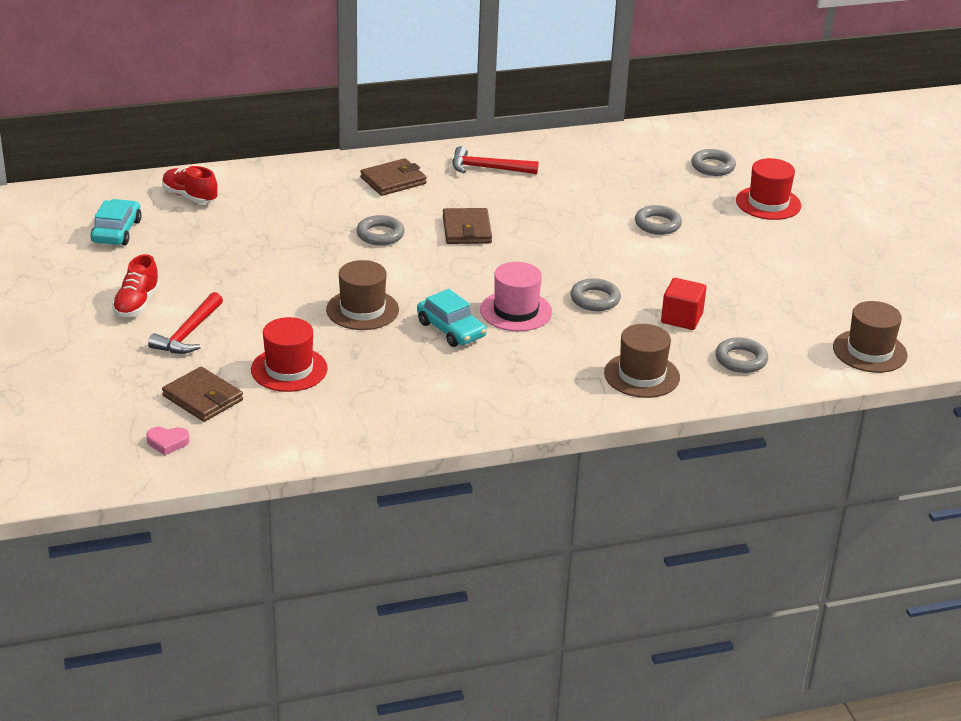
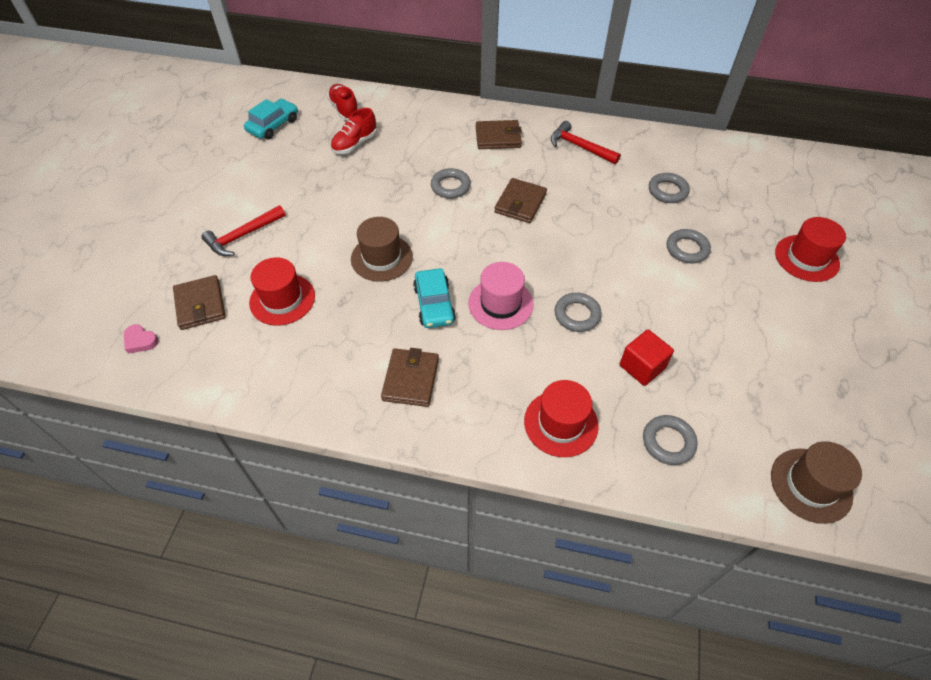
camera: 30 degrees right, 20 degrees up
(137, 304) = (232, 195): red shoe -> red shoe (354, 144)
(479, 387) = (411, 379): none -> brown wallet
(641, 375) = (561, 423): brown hat -> red hat
(713, 166) = (776, 201): grey ring -> grey ring (667, 191)

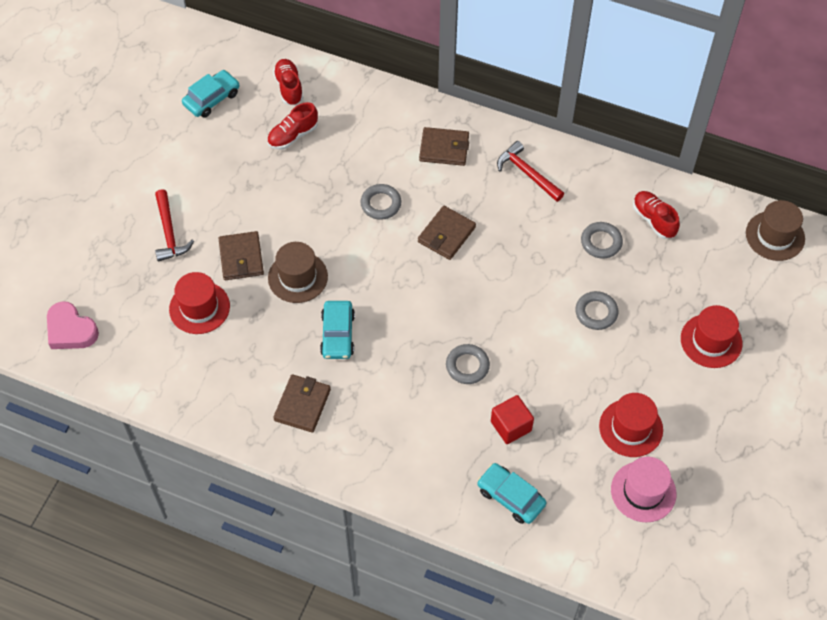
camera: 10 degrees right, 5 degrees up
(140, 341) = (70, 330): pink heart -> pink heart, size x1.78
(200, 305) = (125, 302): brown wallet -> brown wallet (241, 258)
(243, 236) = (169, 232): red hammer -> red hammer turned 75 degrees counterclockwise
(500, 304) = (399, 343): pink hat -> pink hat (643, 491)
(561, 423) = (423, 466): red hat -> red hat (631, 428)
(668, 442) = (510, 497): grey ring -> turquoise car
(707, 168) = (653, 220): none -> red shoe
(811, 485) = (618, 553): brown hat -> brown hat (775, 236)

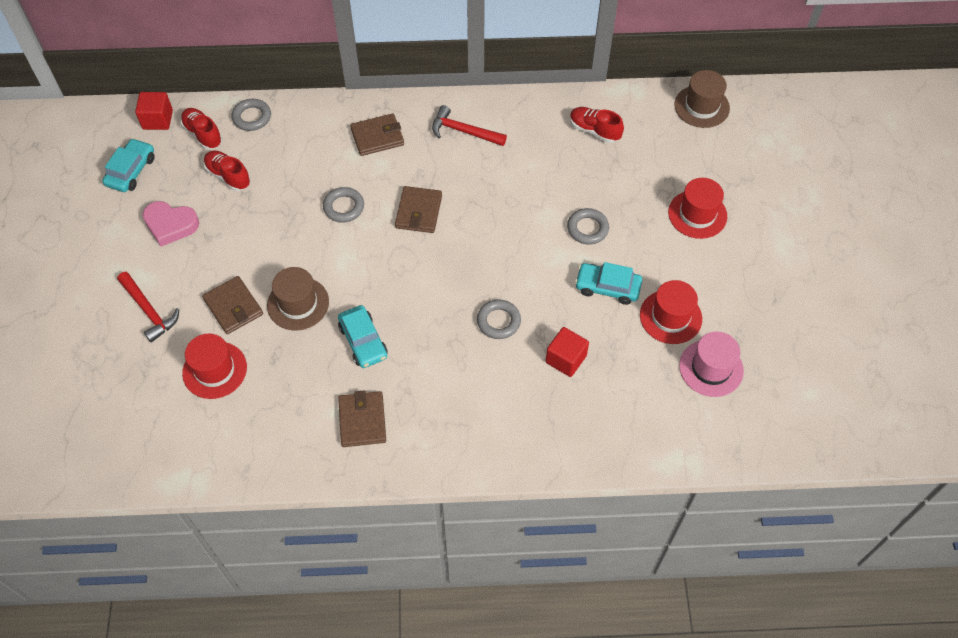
camera: 25 degrees left, 0 degrees up
(70, 330) = (91, 445): pink heart -> pink heart (170, 225)
(256, 59) = (157, 120): none -> red cube
(293, 136) = (228, 176): red shoe -> red shoe turned 105 degrees clockwise
(510, 497) = (599, 423): turquoise car -> turquoise car (607, 287)
(601, 242) = (559, 166): grey ring -> grey ring (252, 117)

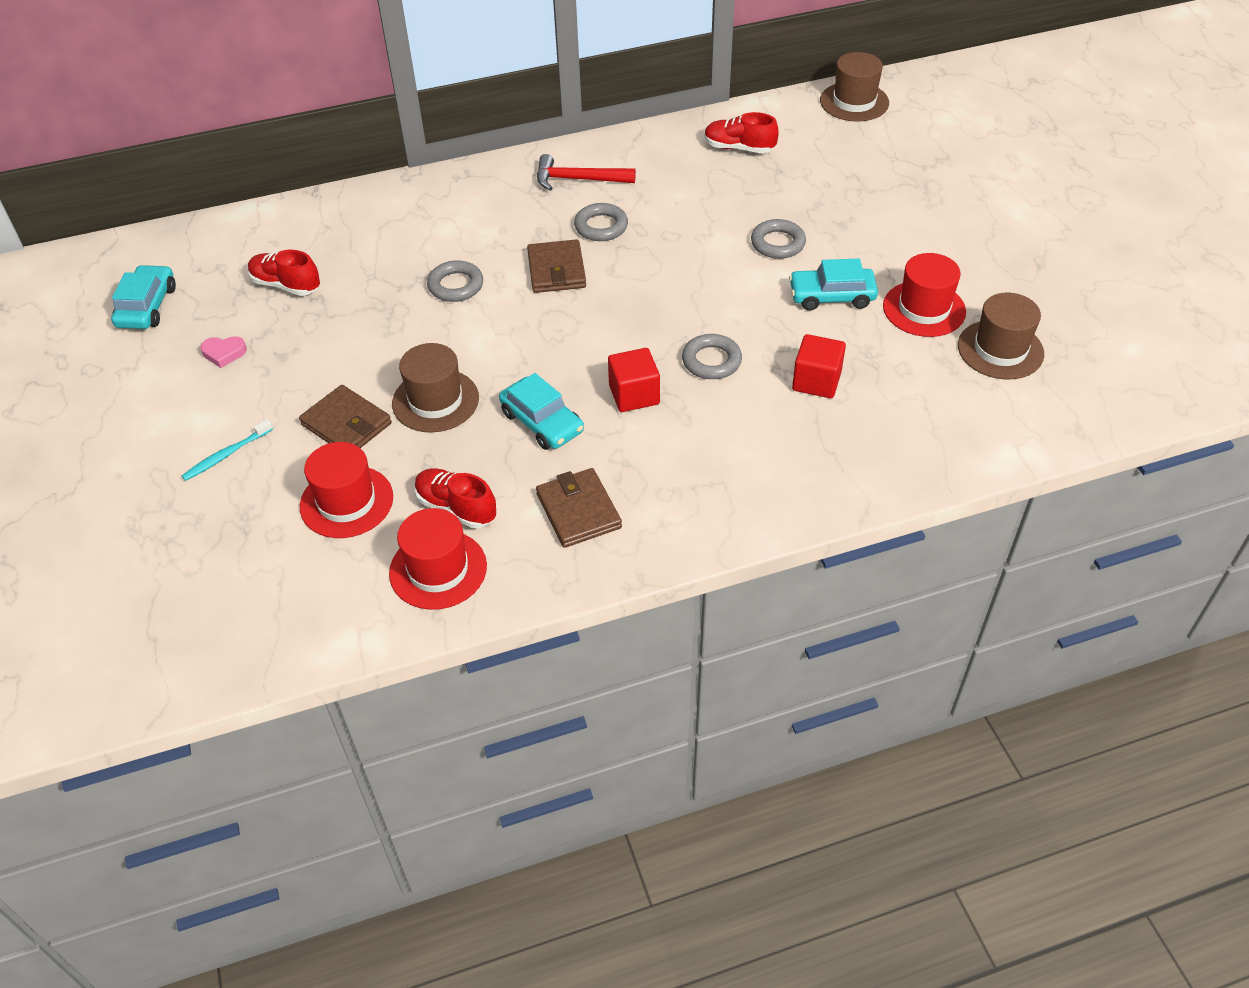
camera: 15 degrees left, 10 degrees down
(149, 310) = (226, 455): red hammer -> turquoise toothbrush
(157, 120) = (166, 245): red cube -> red cube (634, 395)
(170, 225) = (224, 353): pink heart -> pink heart, size x0.56
(203, 134) = (234, 249): red shoe -> red shoe (456, 507)
(252, 117) = (295, 218): grey ring -> grey ring (601, 226)
(377, 137) = (470, 206): brown wallet -> none
(697, 214) = (902, 202): red hat -> red hat (438, 569)
(711, 368) = (1000, 350): pink hat -> brown hat

